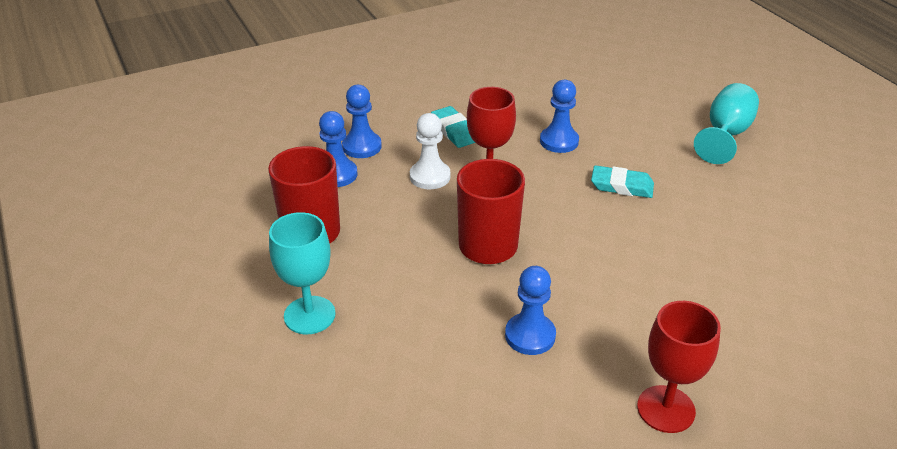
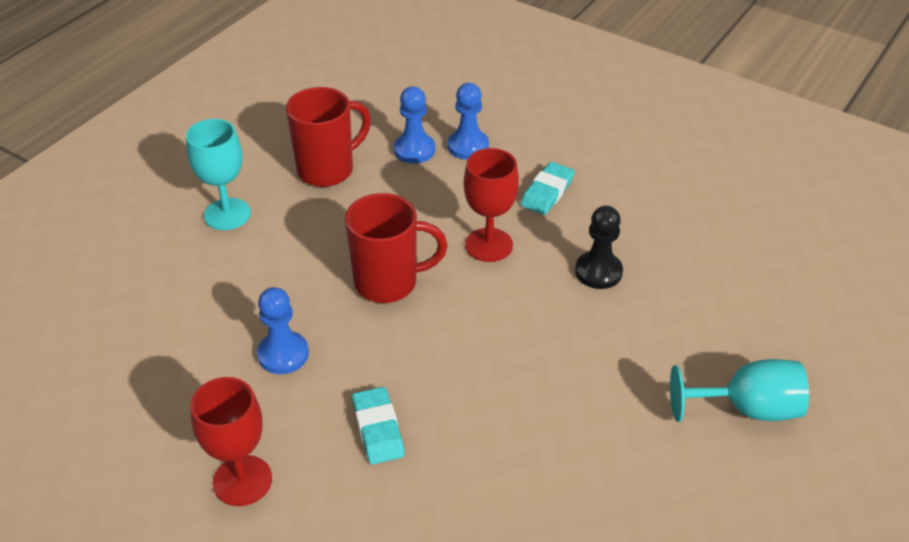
camera: 60 degrees right, 5 degrees up
(430, 176) = (459, 206): white pawn -> none
(559, 141) = (598, 272): blue pawn -> black pawn
(622, 186) = (560, 346): turquoise eraser -> turquoise eraser (378, 429)

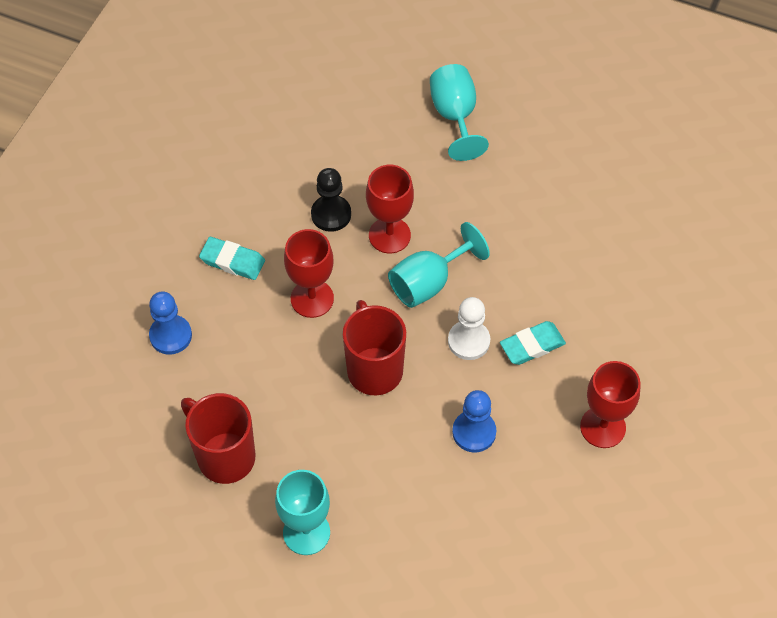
camera: 100 degrees left, 15 degrees up
(401, 368) = (468, 341): none -> white pawn
(414, 150) = (182, 383): blue pawn -> none
(490, 344) = (428, 282): none -> turquoise goblet
(562, 318) = (389, 235): none -> red goblet

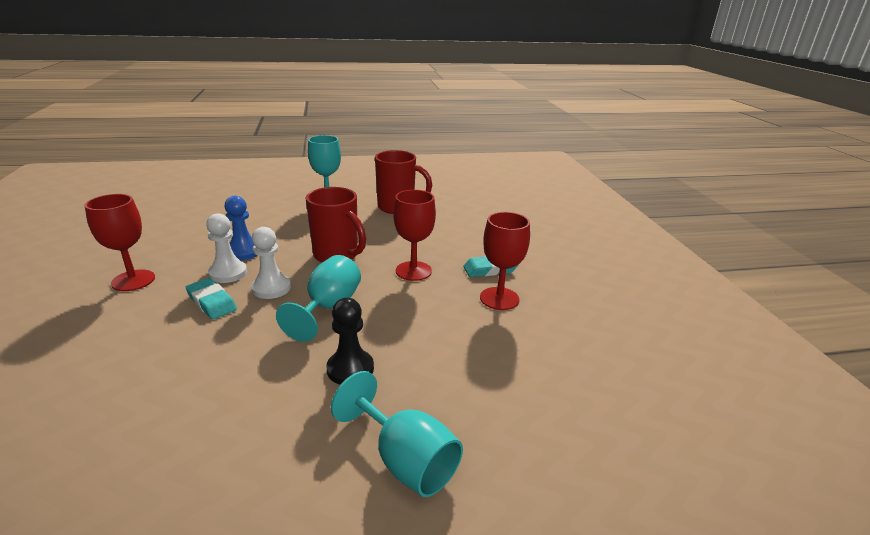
camera: 145 degrees right, 30 degrees down
(170, 335) = (482, 232): blue pawn -> none
(331, 214) = (451, 318): black pawn -> black pawn (350, 369)
(389, 235) = (387, 323): red goblet -> red goblet (499, 298)
(503, 392) = (228, 273): none -> white pawn
(532, 345) = (211, 302): turquoise eraser -> turquoise eraser turned 75 degrees counterclockwise

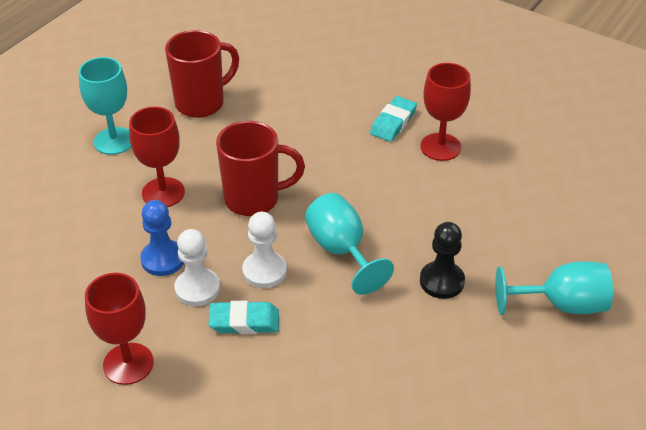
camera: 45 degrees left, 15 degrees up
(413, 271) = (341, 167): red goblet -> red goblet (163, 193)

